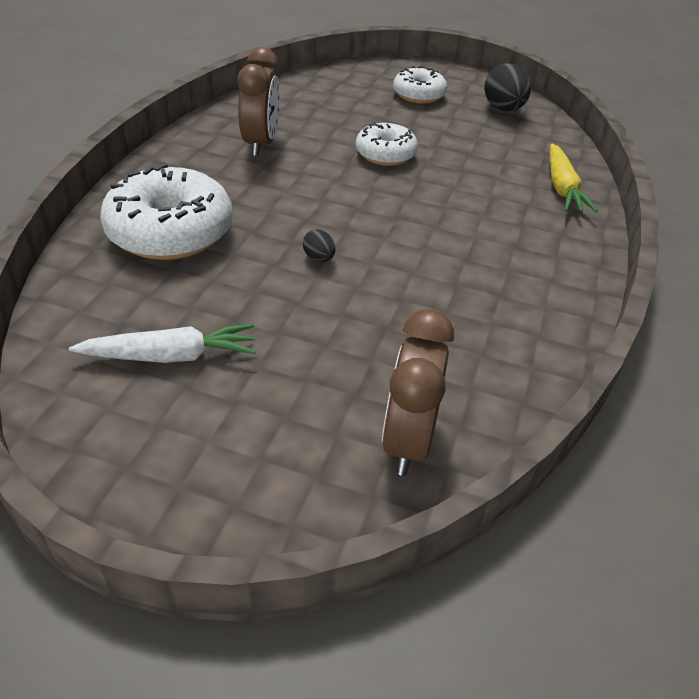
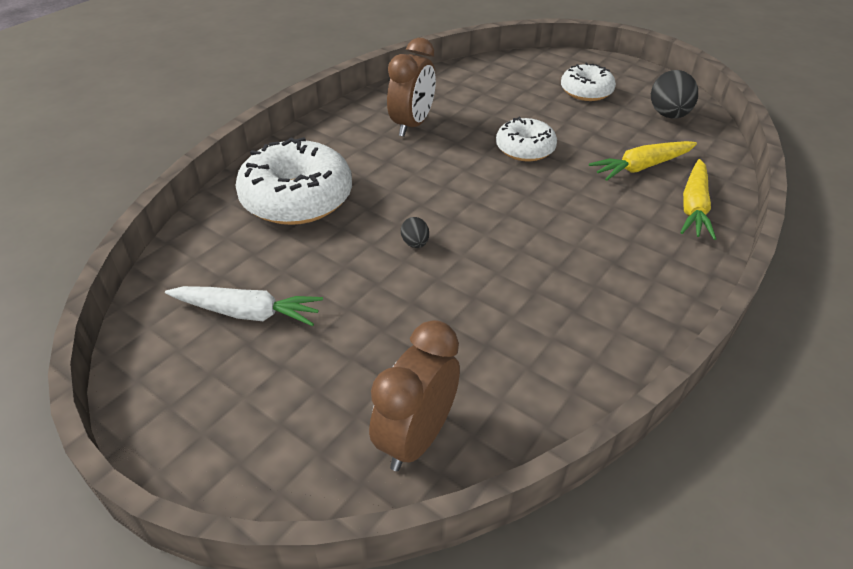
camera: 20 degrees right, 0 degrees up
(501, 158) = (641, 167): none -> yellow carrot

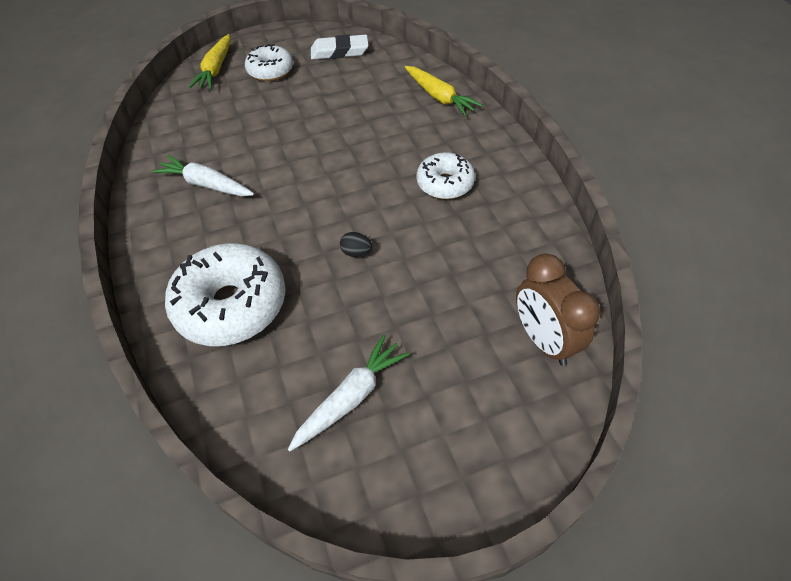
camera: 55 degrees left, 10 degrees up
(412, 125) = (206, 184): brown clock -> white carrot
(525, 149) = (305, 138): white donut -> white donut (445, 183)
(641, 167) = (380, 95): yellow carrot -> yellow carrot (216, 69)
(668, 115) = (339, 51): black egg -> white eraser

